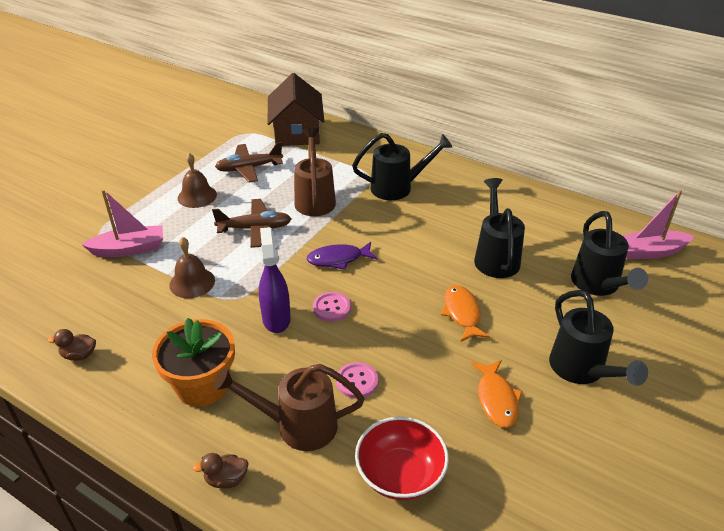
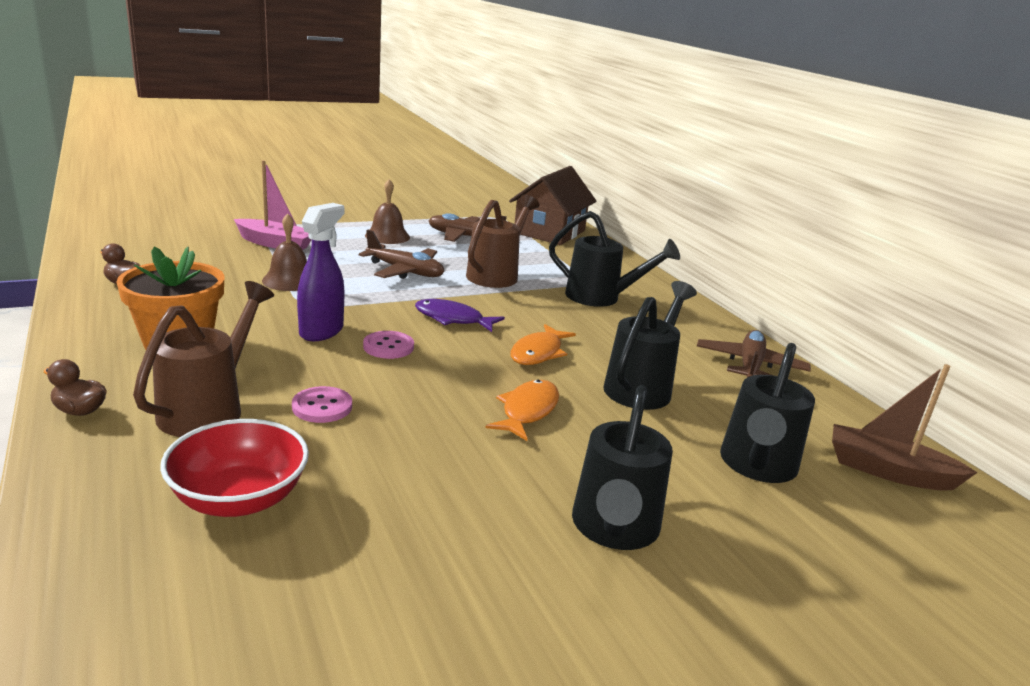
camera: 30 degrees right, 15 degrees down
(298, 426) = (208, 408): brown watering can -> brown watering can turned 75 degrees clockwise
(496, 399) = (455, 497): orange fish -> orange fish (538, 353)
(528, 206) = (750, 366): none -> brown plane
(650, 252) = (888, 471): pink boat -> brown boat

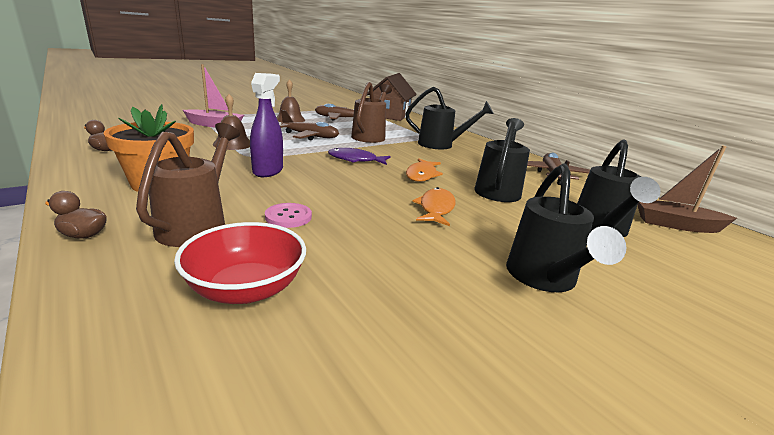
camera: 10 degrees left, 0 degrees up
(388, 347) = (320, 177): pink button -> none

